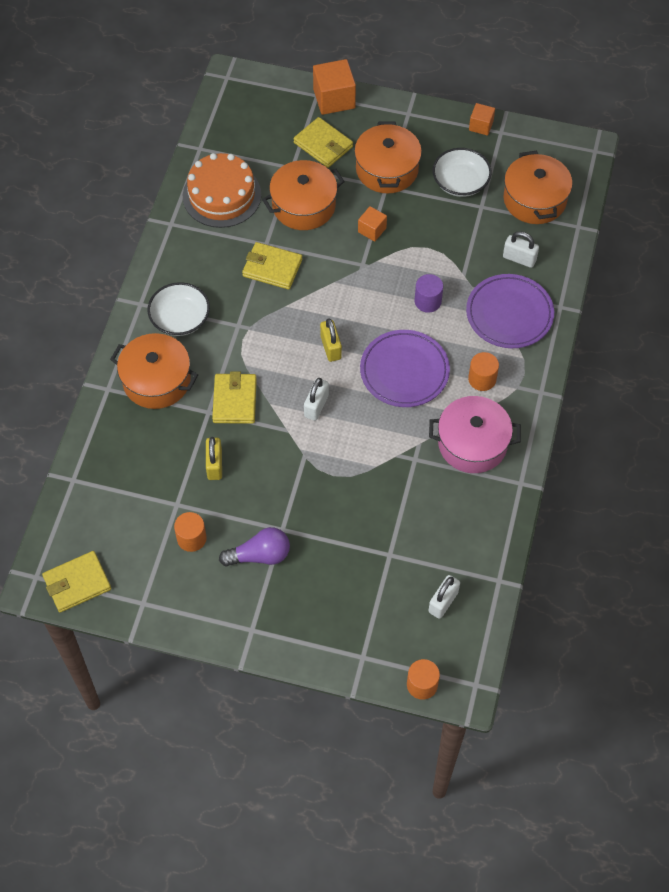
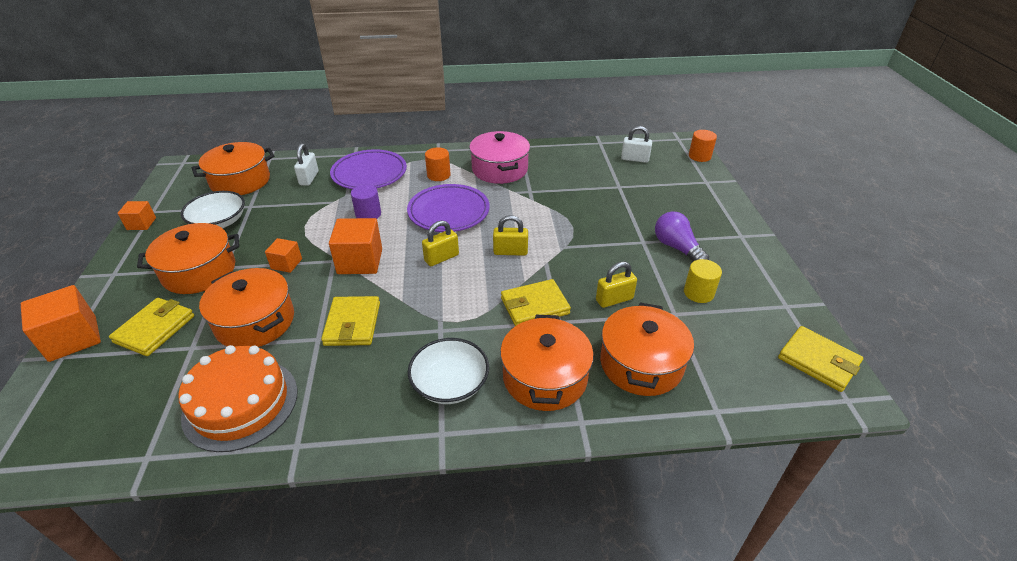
camera: 110 degrees left, 20 degrees down
(137, 451) = (641, 364): none -> orange pot
(191, 538) = (698, 293): orange cylinder -> yellow cylinder
(316, 406) = (510, 251): white padlock -> yellow padlock
(352, 284) = (360, 261): none -> orange cube

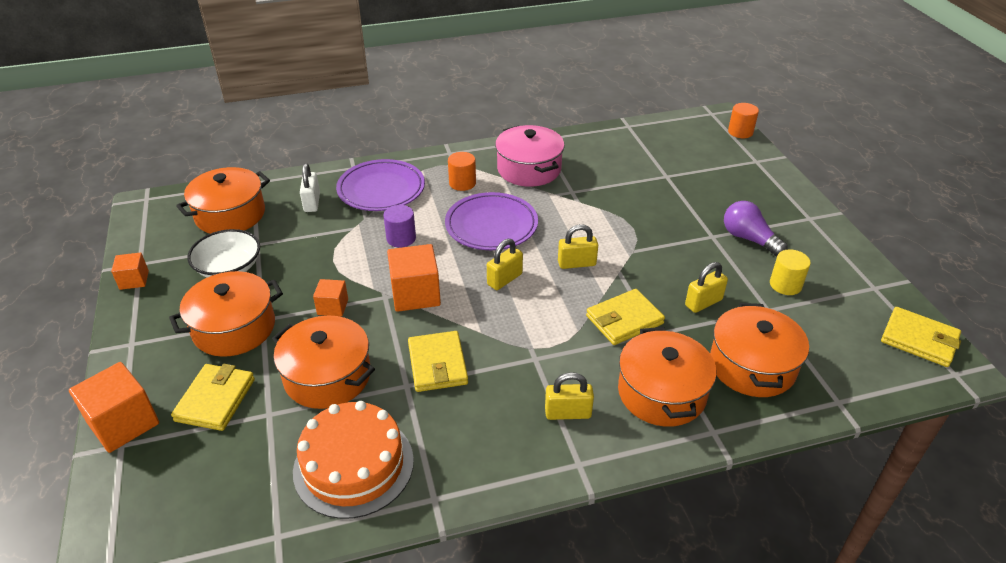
camera: 10 degrees left, 0 degrees up
(450, 384) = (568, 413): white bowl -> yellow padlock
(634, 159) = (672, 142): white padlock -> none

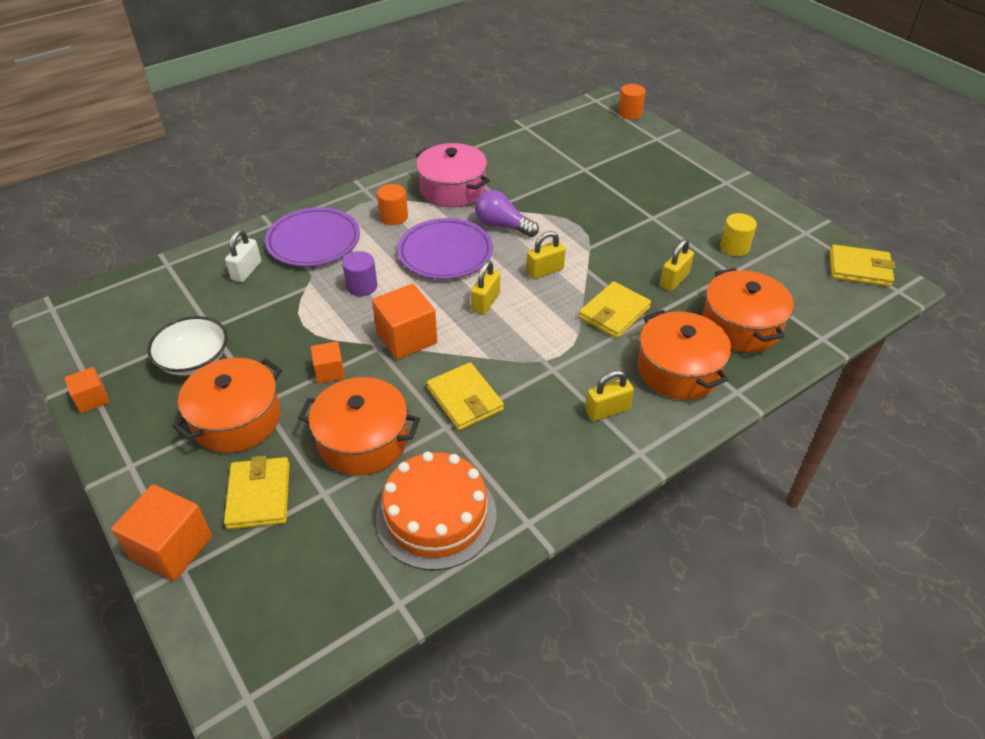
camera: 20 degrees left, 5 degrees up
(230, 215) = (162, 304): orange pot -> none
(312, 202) = (246, 271): white padlock -> white padlock turned 45 degrees clockwise
(749, 239) = (684, 212): purple light bulb -> purple light bulb (502, 226)

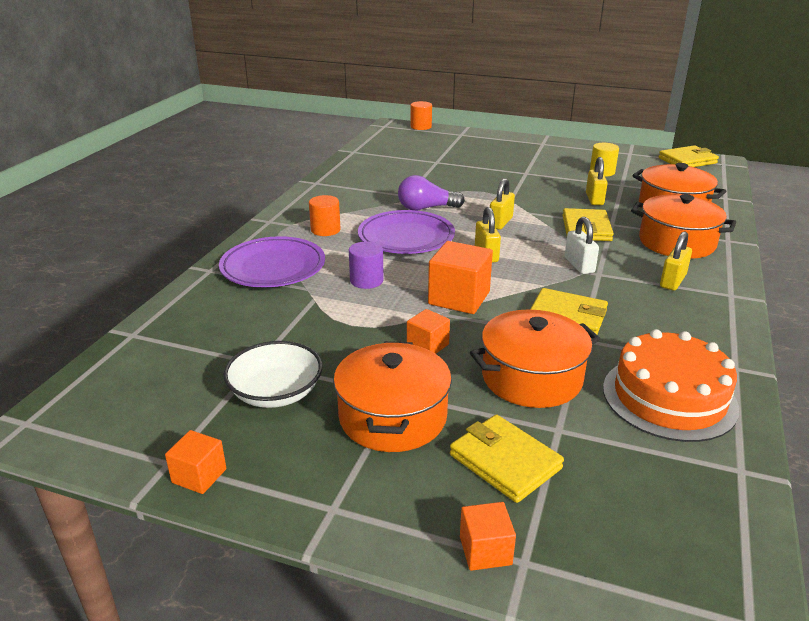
camera: 35 degrees left, 15 degrees down
(172, 547) = (485, 550): orange cube -> orange cube, size x0.57
(246, 271) = (234, 309): white padlock -> white padlock (579, 265)
(452, 189) = (350, 200): pink pot -> none

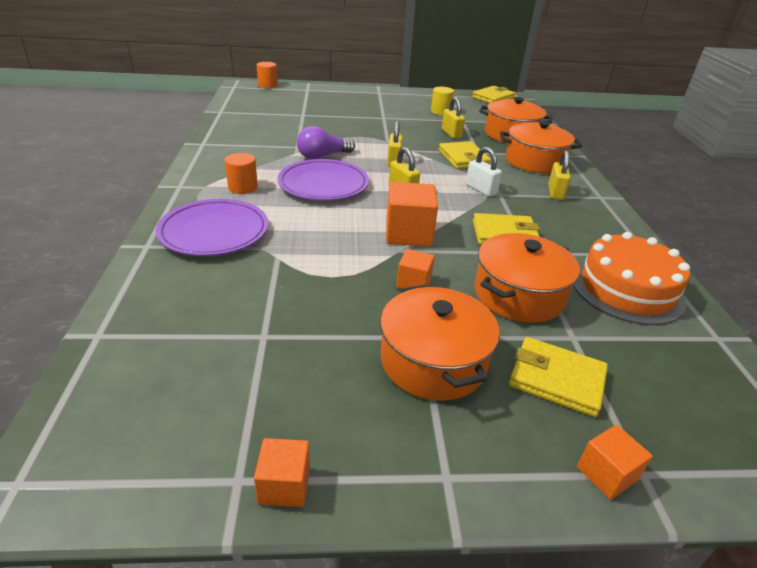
camera: 25 degrees left, 5 degrees up
(276, 393) = (305, 364): white bowl -> none
(366, 280) = (315, 231): purple cylinder -> none

